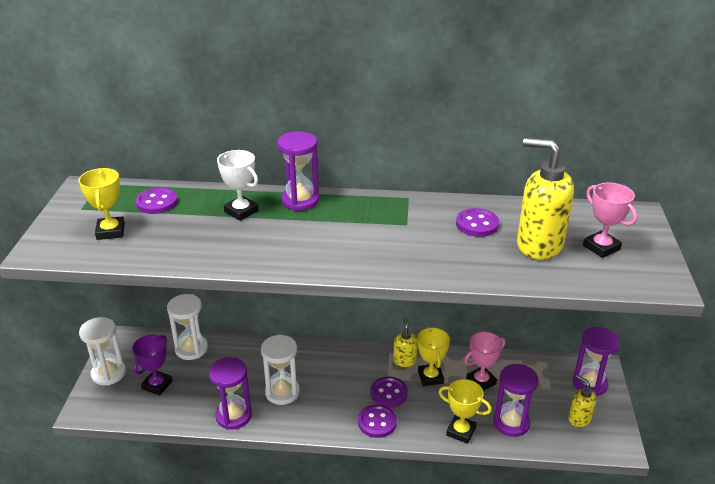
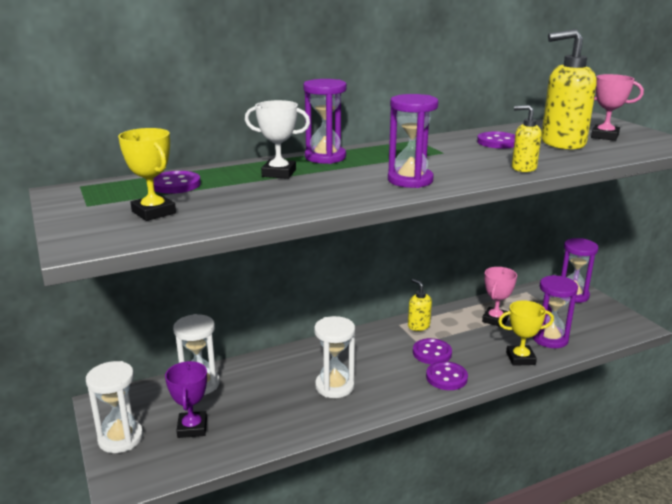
camera: 30 degrees left, 10 degrees down
(233, 416) = (306, 423): purple hourglass -> purple hourglass (410, 180)
(430, 377) = (453, 330): yellow trophy -> none
(579, 419) = (592, 319): yellow soap dispenser -> yellow soap dispenser (523, 168)

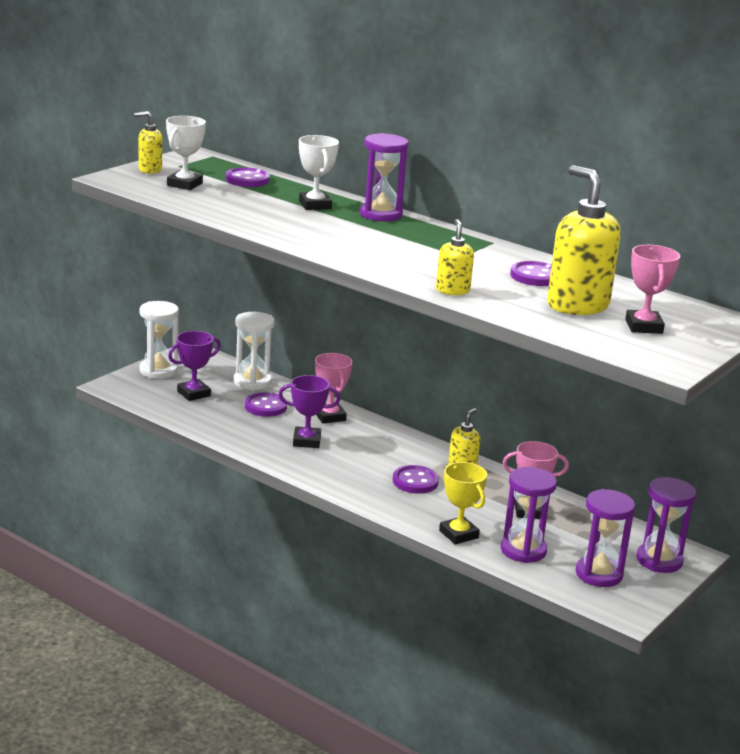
camera: 60 degrees right, 0 degrees up
(80, 220) = (149, 170): none -> yellow soap dispenser
(153, 212) = (184, 184): yellow trophy -> white trophy
(299, 361) = (330, 416): none -> pink trophy
(334, 386) = (306, 441): white hourglass -> purple trophy
(410, 180) = (354, 250): purple hourglass -> purple hourglass (599, 574)
(446, 377) = (377, 495): purple button -> purple button (265, 406)

